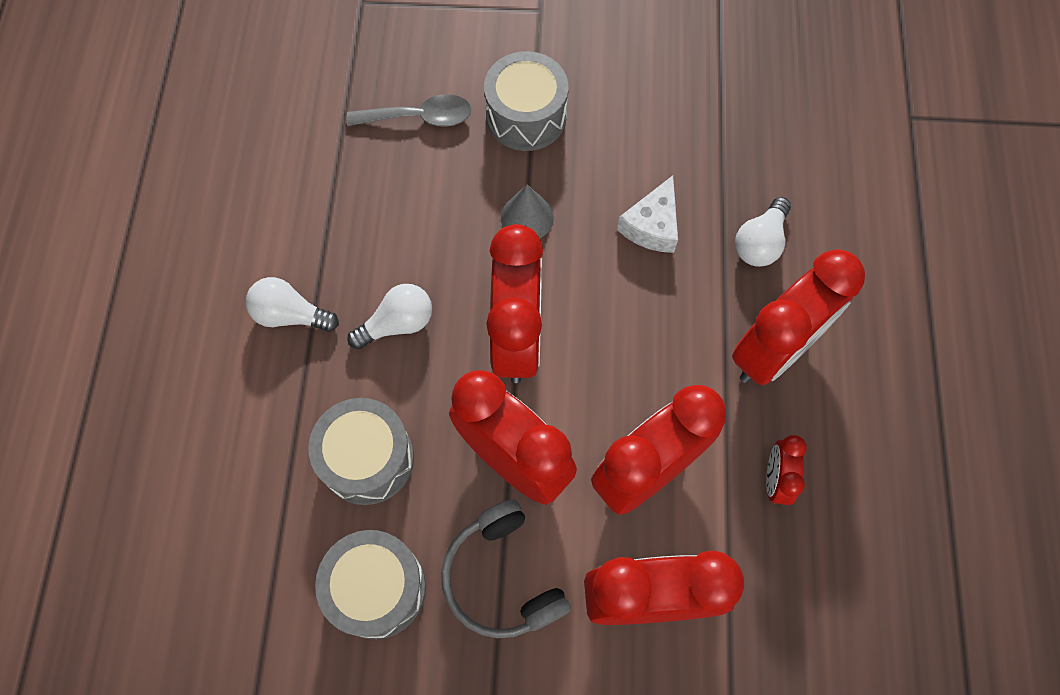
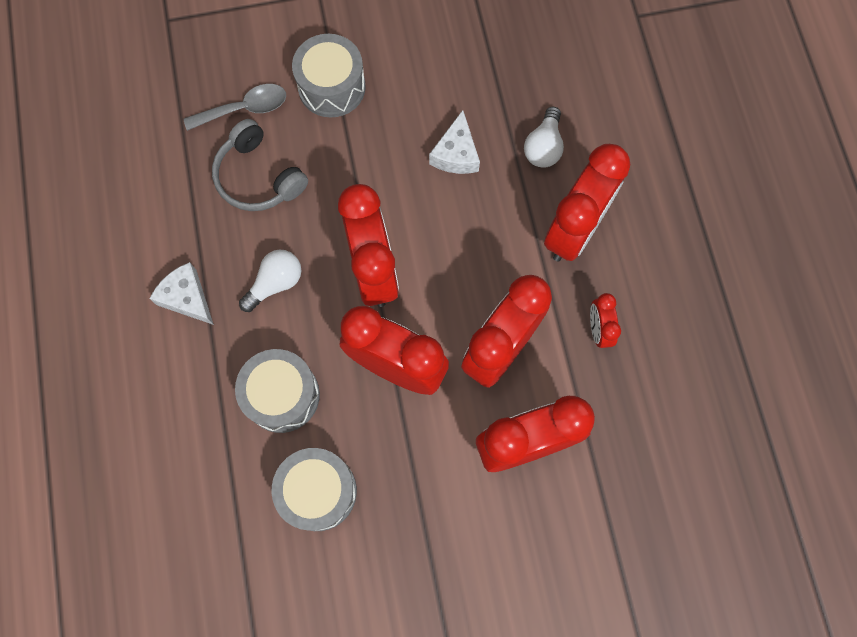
camera: 15 degrees left, 5 degrees up
(291, 315) = (187, 298): white light bulb -> white cheese
(502, 577) = (412, 457): grey headphones -> grey headphones (258, 177)
(527, 217) = (355, 171): grey cone -> none

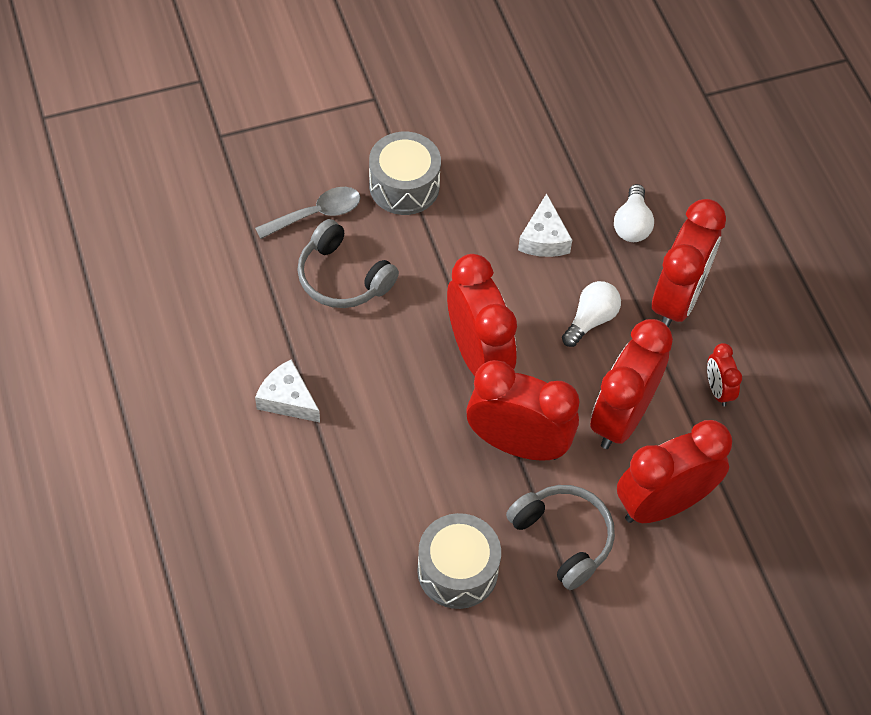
camera: 10 degrees left, 15 degrees down
(275, 283) = (378, 377): white light bulb -> white light bulb (591, 320)
(282, 395) = (404, 483): grey drum -> none
(424, 469) = (563, 538): none -> grey headphones

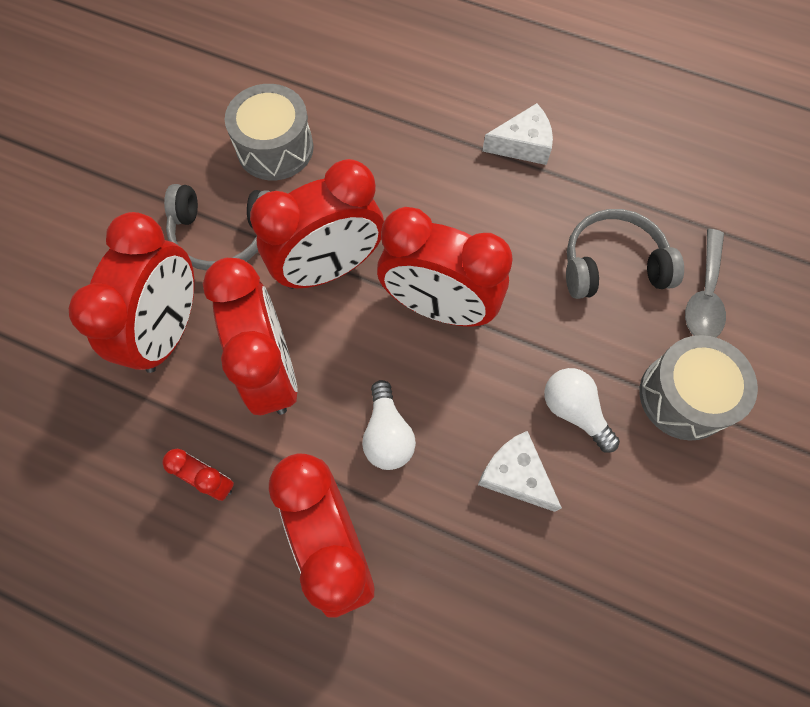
camera: 135 degrees right, 10 degrees up
(632, 224) = (459, 585): white light bulb -> white light bulb (574, 411)

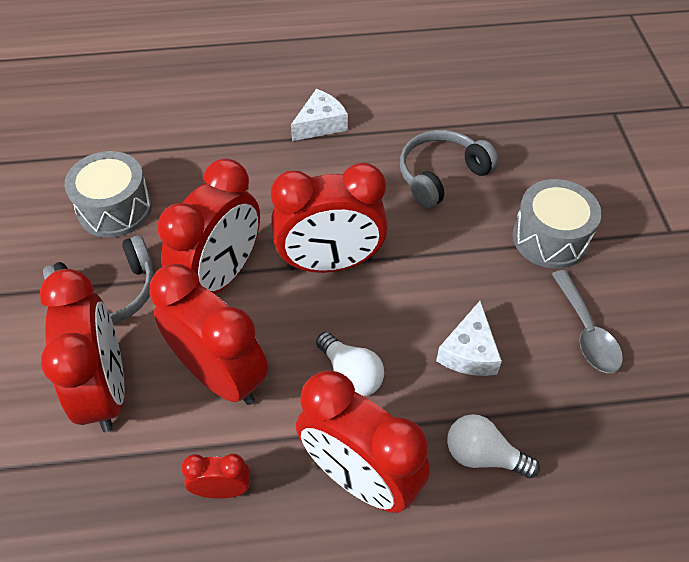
camera: 30 degrees left, 15 degrees down
(515, 475) = (469, 352): white cheese -> white cheese turned 90 degrees counterclockwise
(574, 411) = (481, 285): white light bulb -> white light bulb (483, 455)
(704, 295) = (518, 167): grey spoon -> grey spoon (586, 331)

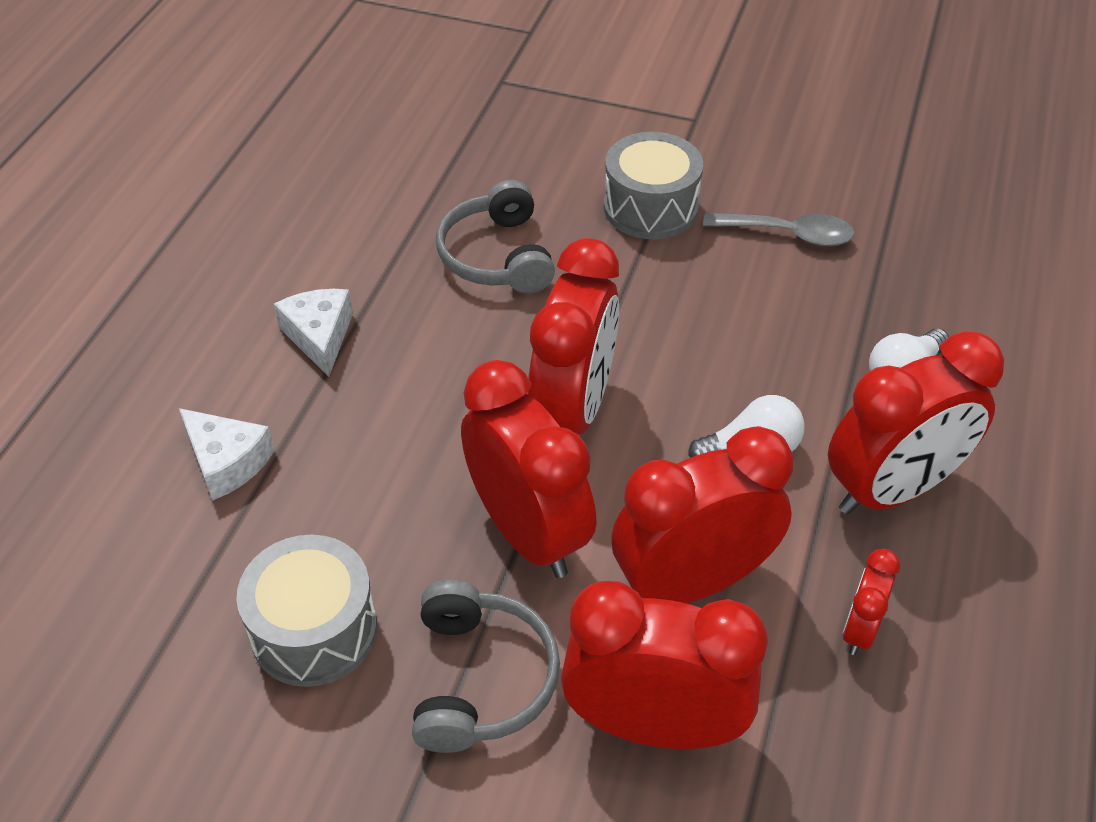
camera: 65 degrees left, 5 degrees down
(469, 352) = (769, 335): white cheese -> white cheese (227, 462)

